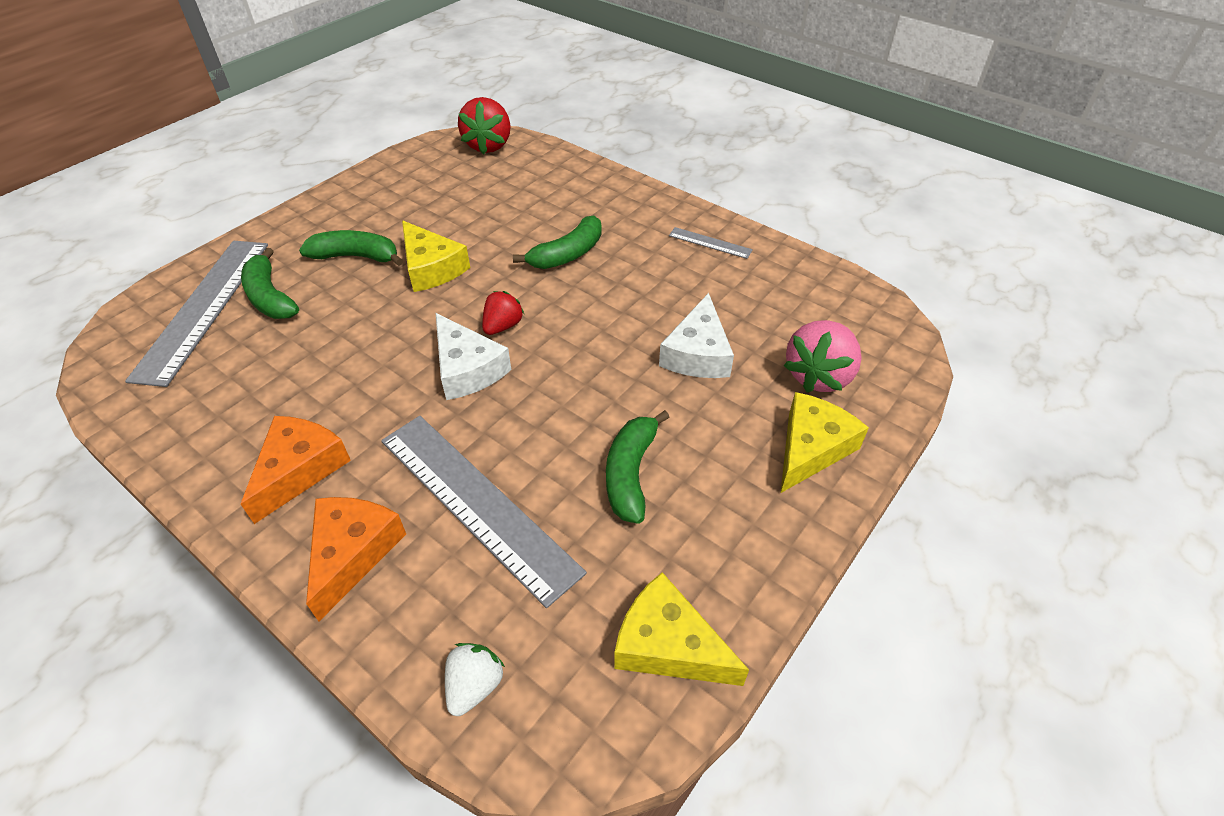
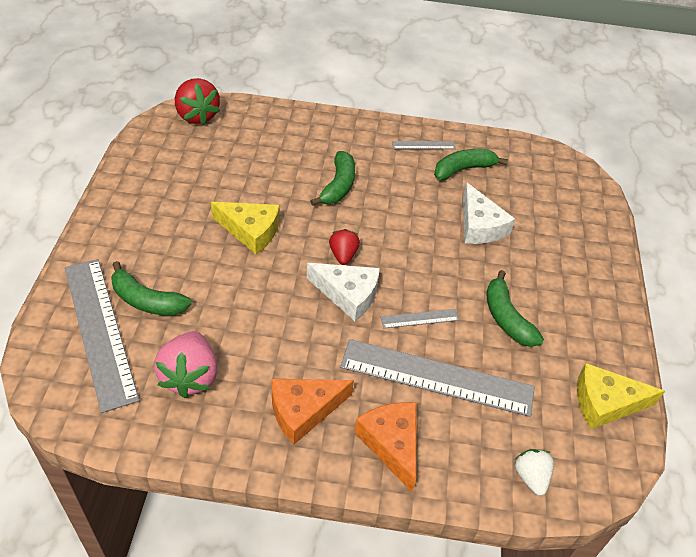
camera: 35 degrees left, 0 degrees up
(299, 469) = (303, 411): orange cheese -> orange cheese turned 105 degrees counterclockwise
(356, 256) = (183, 243): green banana -> green banana (463, 169)
(521, 428) = (419, 318): none -> grey ruler
(811, 448) = (586, 260): yellow cheese -> none
(818, 375) = (556, 213): pink strawberry -> pink strawberry (190, 376)

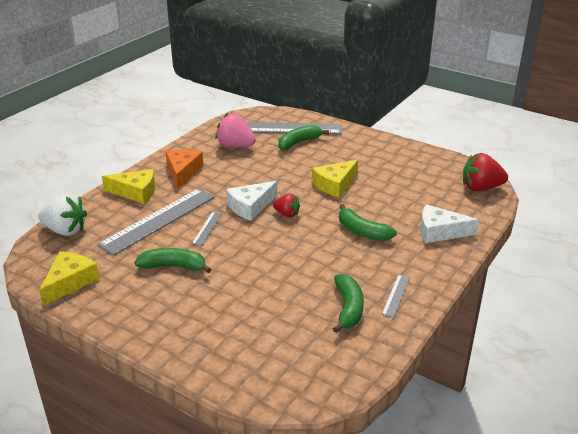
camera: 120 degrees right, 15 degrees down
(391, 443) = (136, 192): orange cheese -> yellow cheese
(480, 226) = (271, 290): white cheese -> white cheese (439, 232)
(531, 477) = (65, 230): white strawberry -> white strawberry, size x1.70

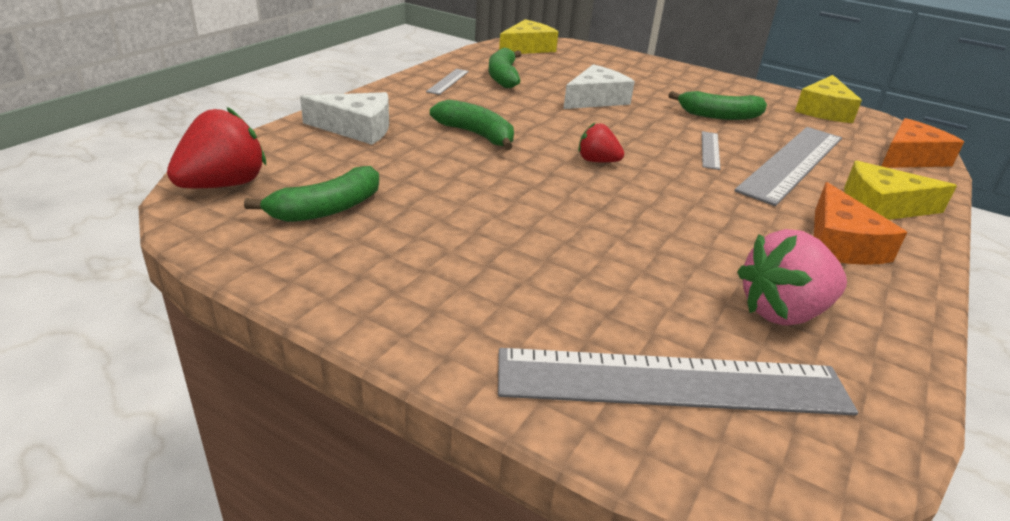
camera: 175 degrees right, 0 degrees up
(65, 230) = (910, 157): white strawberry -> orange cheese
(235, 146) = (782, 312): pink strawberry -> pink strawberry turned 135 degrees clockwise
(250, 207) = (662, 174): white cheese -> white cheese (596, 99)
(299, 143) = (619, 318): green banana -> green banana (327, 209)
(335, 184) = (518, 204): yellow cheese -> yellow cheese (527, 48)
(481, 188) = (223, 185): red strawberry -> red strawberry turned 45 degrees counterclockwise

